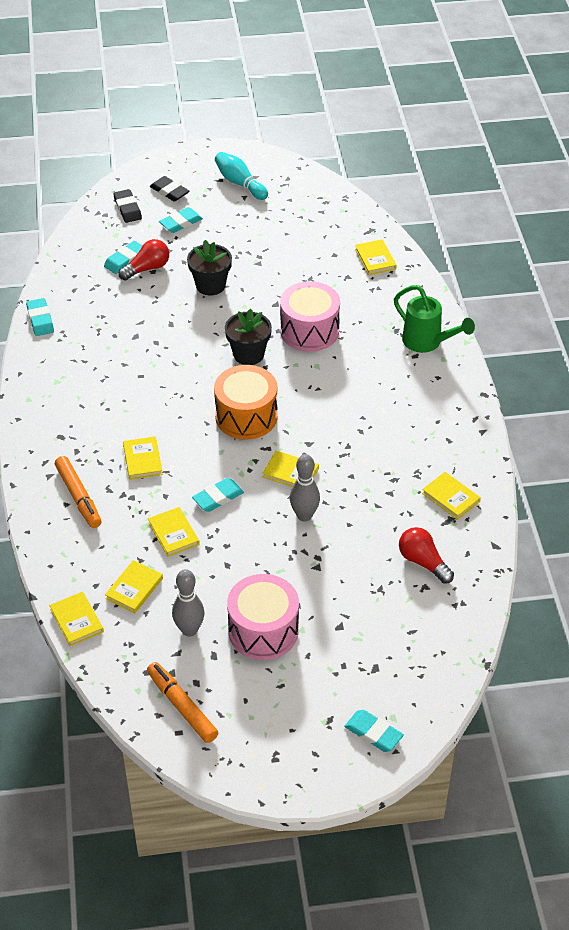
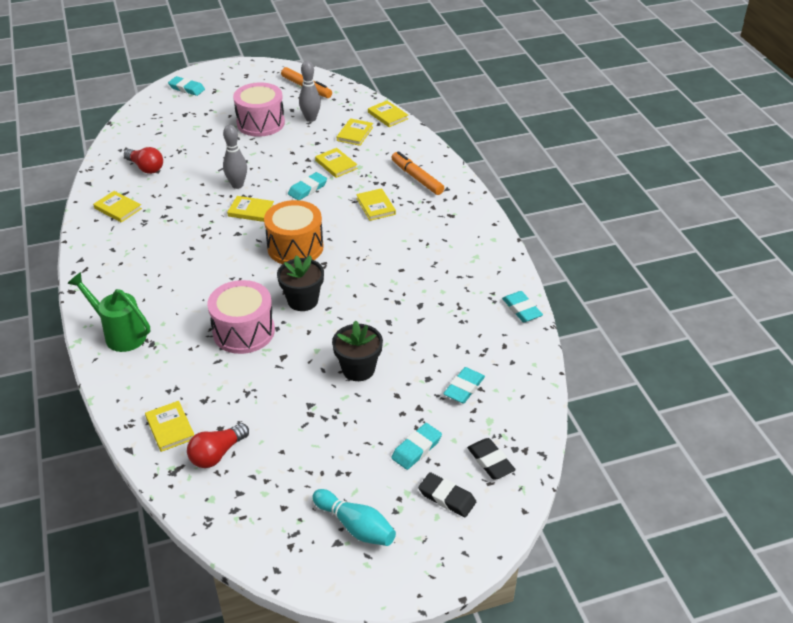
camera: 170 degrees right, 5 degrees down
(147, 268) = (435, 380): red light bulb -> red light bulb (217, 454)

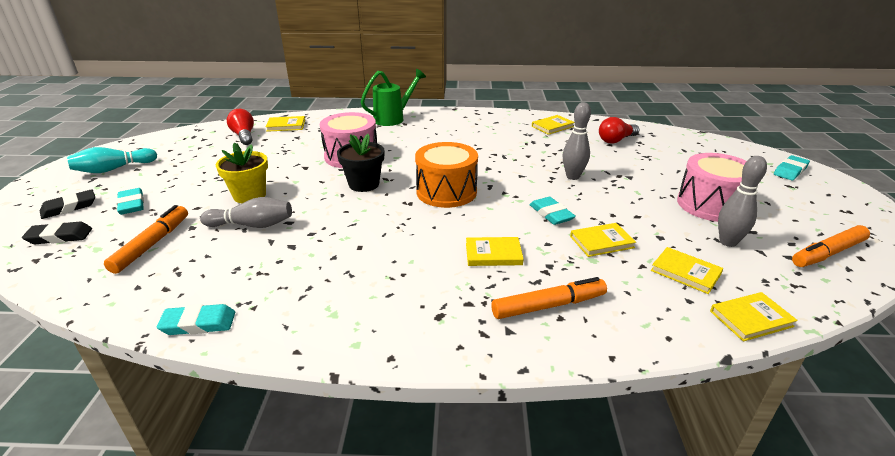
camera: 110 degrees right, 10 degrees down
(251, 211) = (522, 178): yellow book -> none
(358, 369) = (249, 195): black flower pot -> yellow flower pot
(405, 341) = (252, 225): none -> grey bowling pin
(464, 388) = (152, 244): turquoise eraser -> orange marker

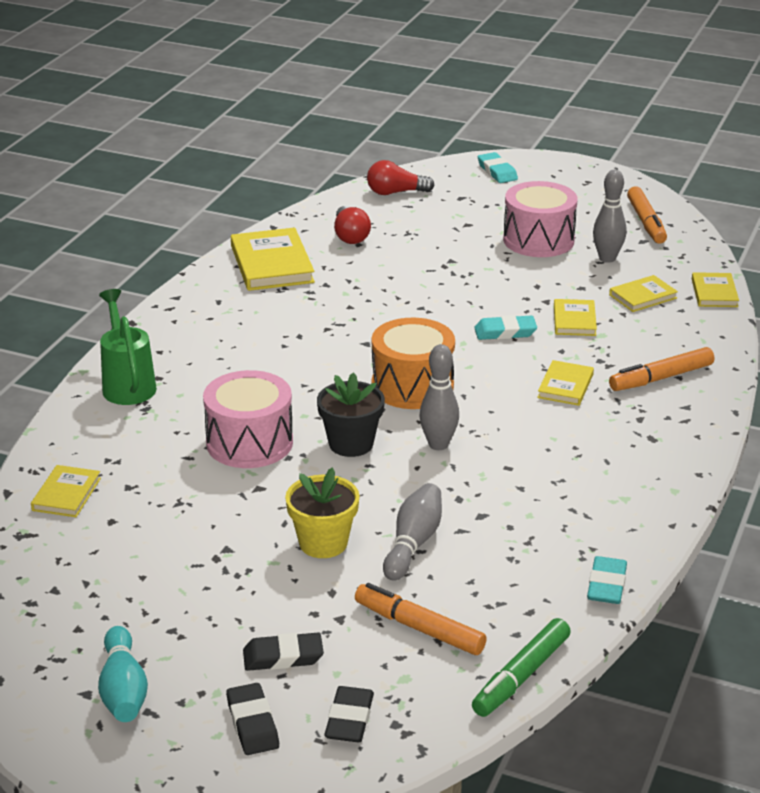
camera: 70 degrees left, 0 degrees up
(82, 298) = (521, 676): none -> green marker
(132, 204) = (283, 656): turquoise eraser -> black eraser
(244, 136) = (79, 543): red light bulb -> red light bulb (395, 192)
(548, 306) = (661, 378): orange marker -> orange marker turned 120 degrees counterclockwise
(552, 126) = (272, 264): yellow book -> yellow book, size x1.76
(572, 176) = (428, 294): grey bowling pin -> grey bowling pin (438, 444)

